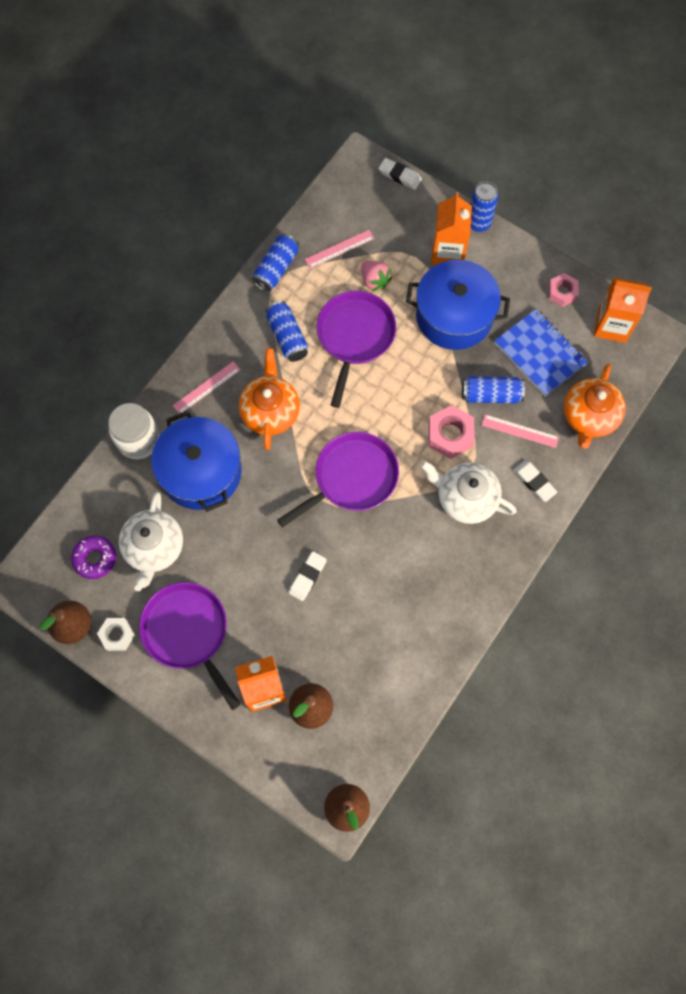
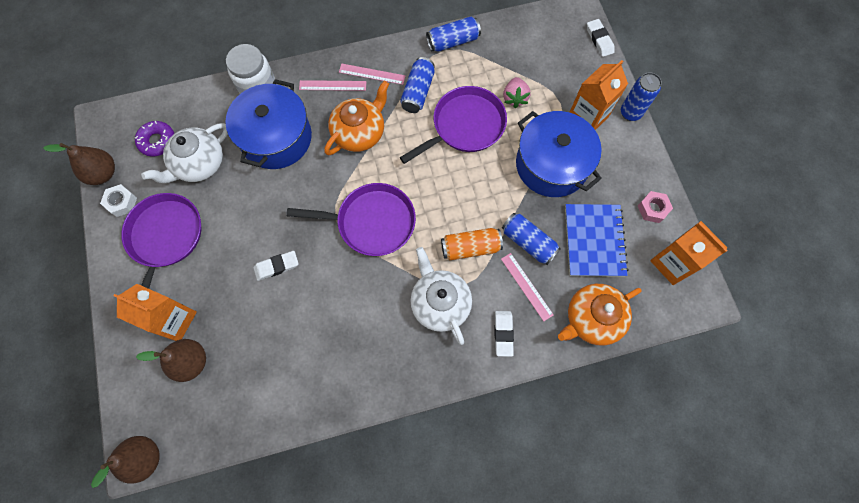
camera: 40 degrees right, 0 degrees up
(339, 249) = (509, 59): pink ruler -> pink ruler (372, 74)
(450, 435) = (470, 247): pink nut -> orange can

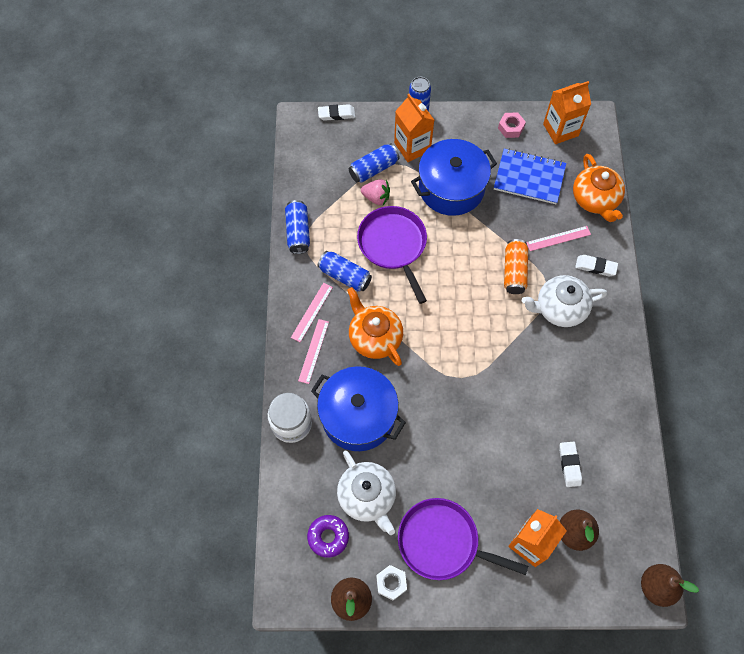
camera: 75 degrees left, 5 degrees down
(276, 266) = (496, 439): white eraser -> white eraser (569, 465)
(372, 222) = (471, 346): purple pan -> none
(528, 242) = (519, 226): blue can -> blue can (373, 169)

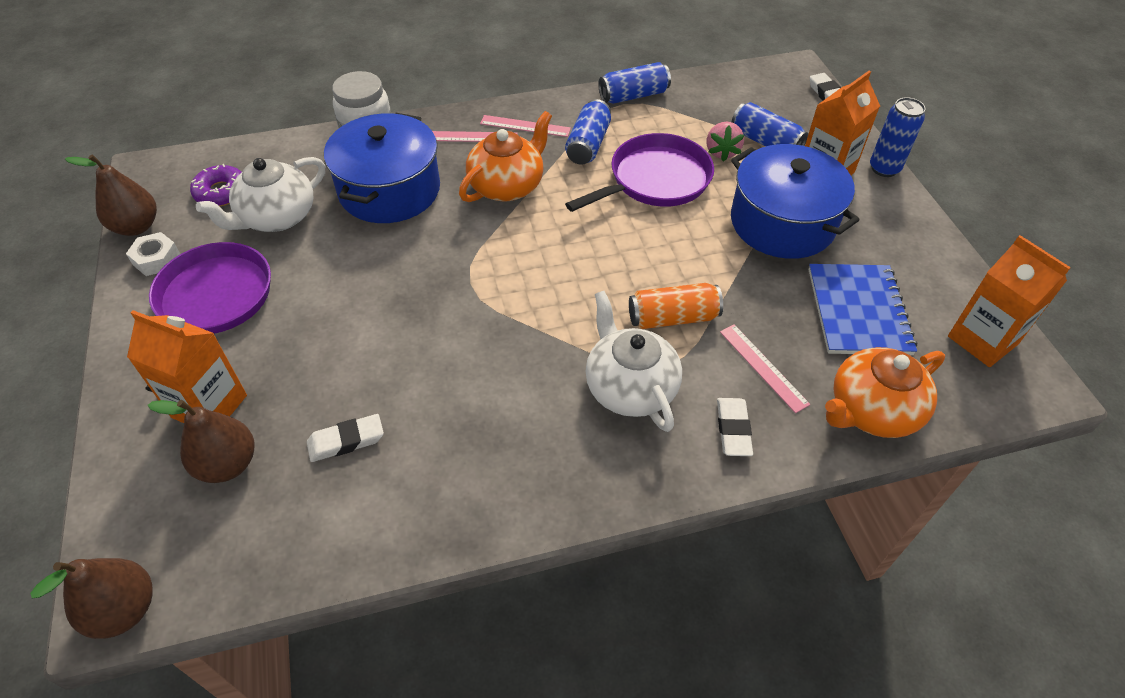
camera: 75 degrees right, 15 degrees down
(511, 128) = (938, 274): pink nut -> none

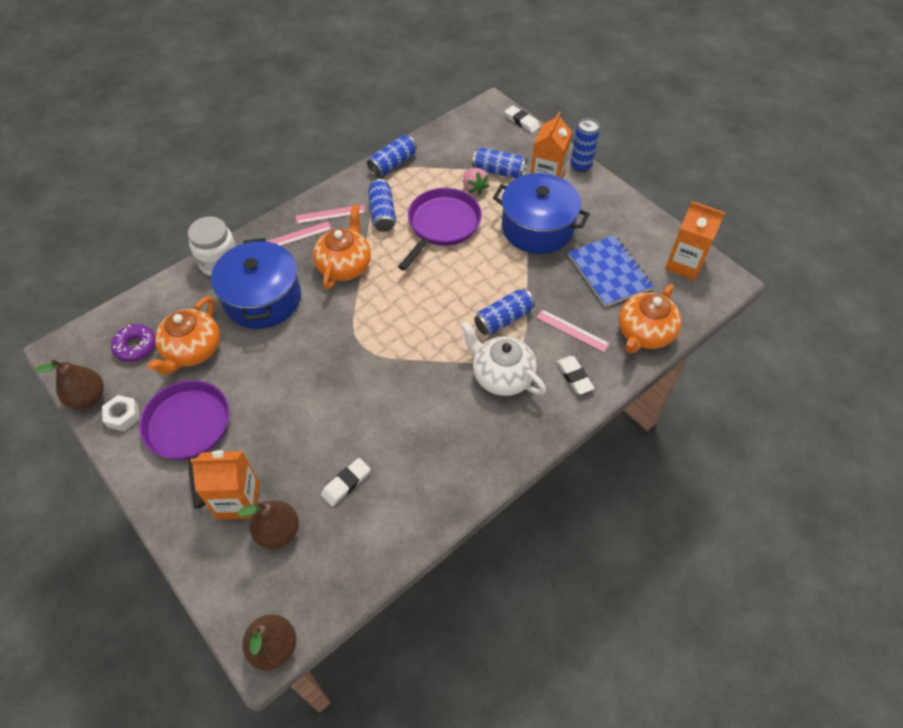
camera: 25 degrees left, 5 degrees up
(276, 217) = (192, 350): white teapot -> orange teapot
(673, 318) = (503, 319): orange can -> blue can

